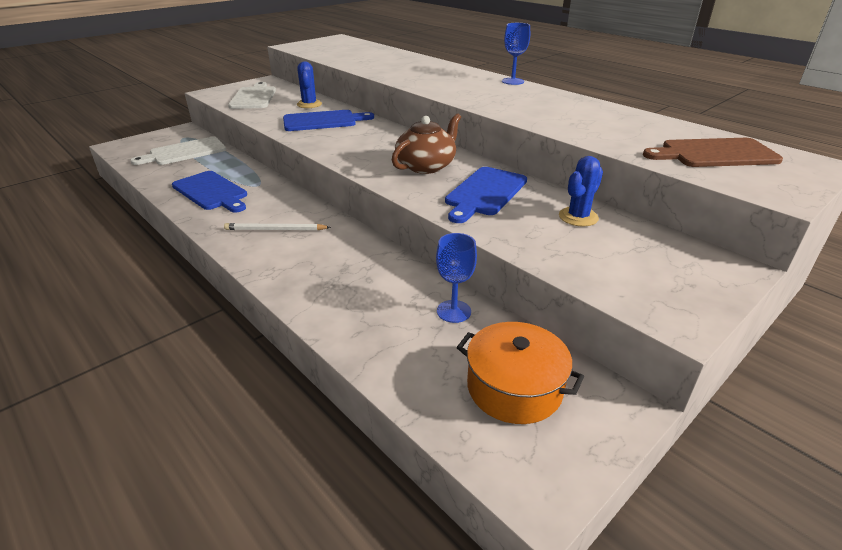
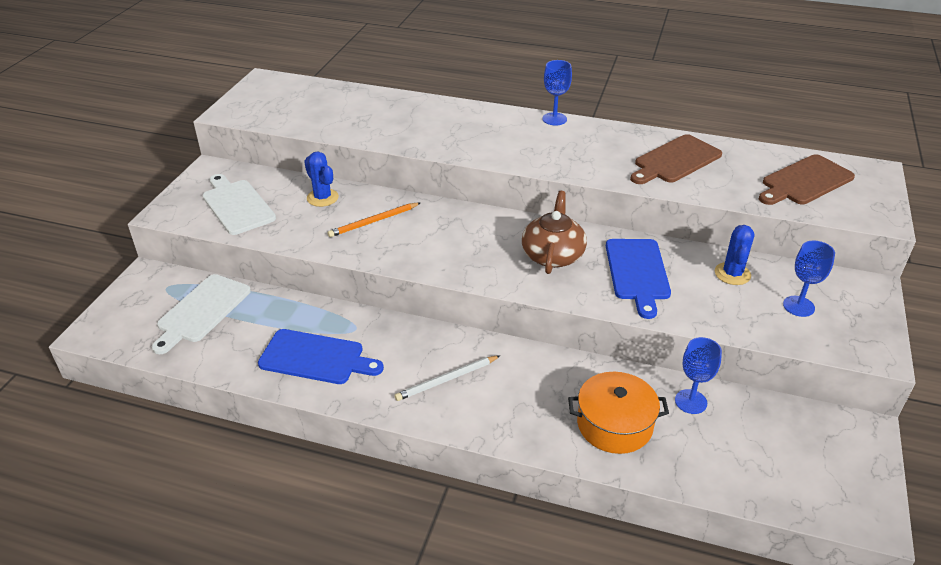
camera: 30 degrees left, 5 degrees up
(323, 121) = (373, 221): blue cutting board -> orange pencil
(514, 388) = (792, 450): orange pot -> orange pot (614, 425)
(588, 118) = (675, 160): none -> brown cutting board
(623, 257) = (798, 306): none -> blue goblet

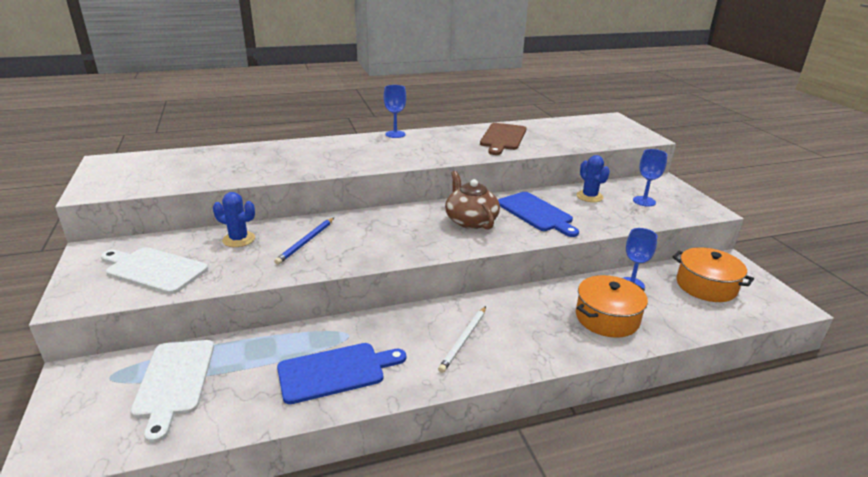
camera: 35 degrees left, 10 degrees down
(373, 221) = (306, 242): orange pencil -> blue pencil
(785, 444) = (706, 286): none -> orange pot
(805, 181) = (586, 131): brown cutting board -> none

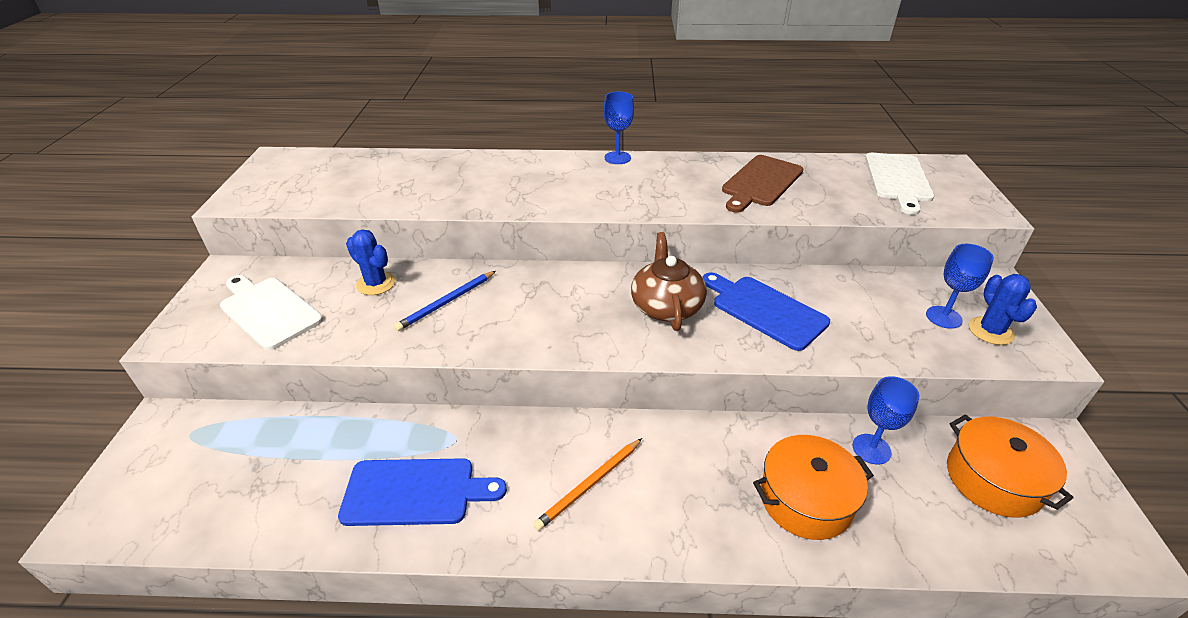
camera: 20 degrees right, 10 degrees up
(174, 381) = (245, 457): white cutting board -> white cutting board (898, 180)
(463, 340) = (589, 485): white pencil -> orange pencil
(536, 213) = (765, 310): blue cutting board -> blue cutting board turned 150 degrees clockwise
(589, 196) = (860, 293): blue cactus -> blue cactus (990, 331)

